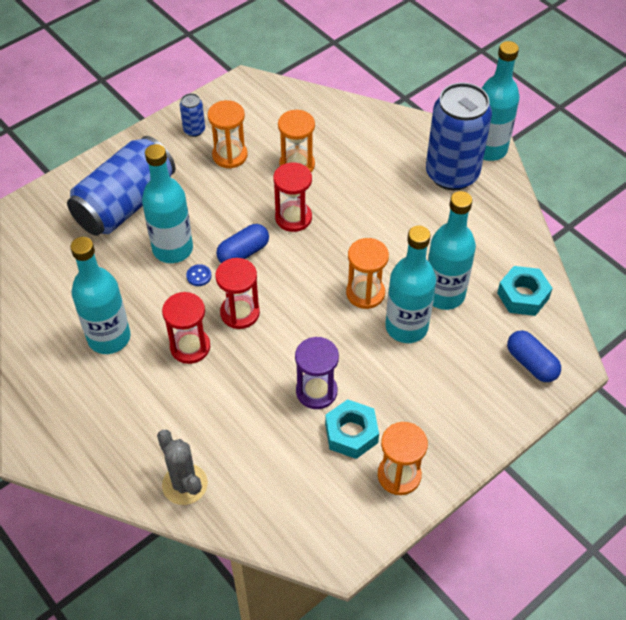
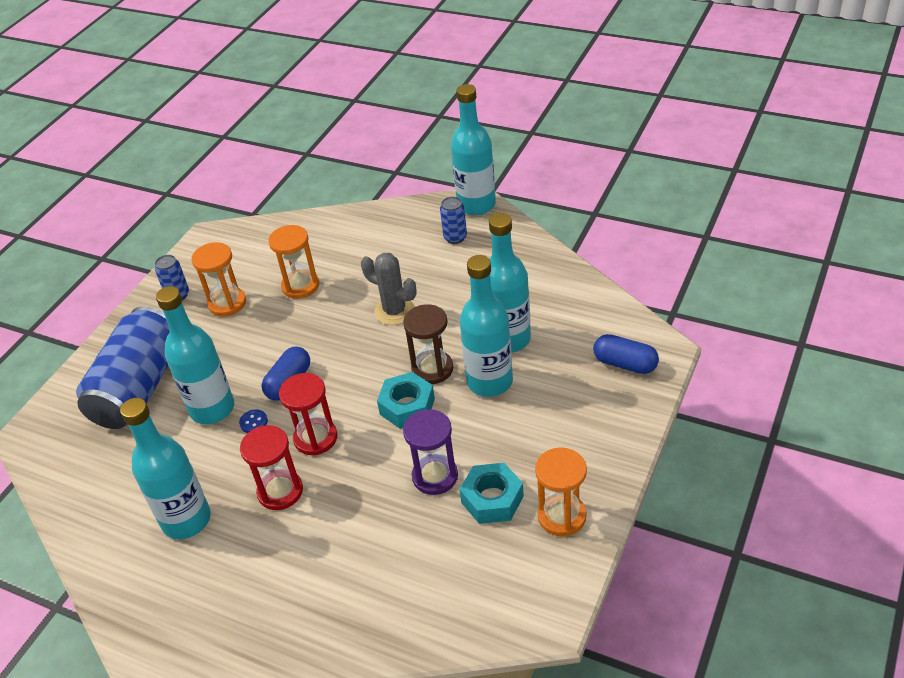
camera: 20 degrees left, 10 degrees down
(185, 484) = (346, 626): grey cactus -> grey cactus (394, 311)
(293, 218) = (323, 332): red hourglass -> none
(365, 293) = (432, 369): orange hourglass -> brown hourglass
(452, 174) = (455, 237): blue can -> blue can, size x0.42
(522, 296) = (582, 311): turquoise nut -> turquoise nut (407, 406)

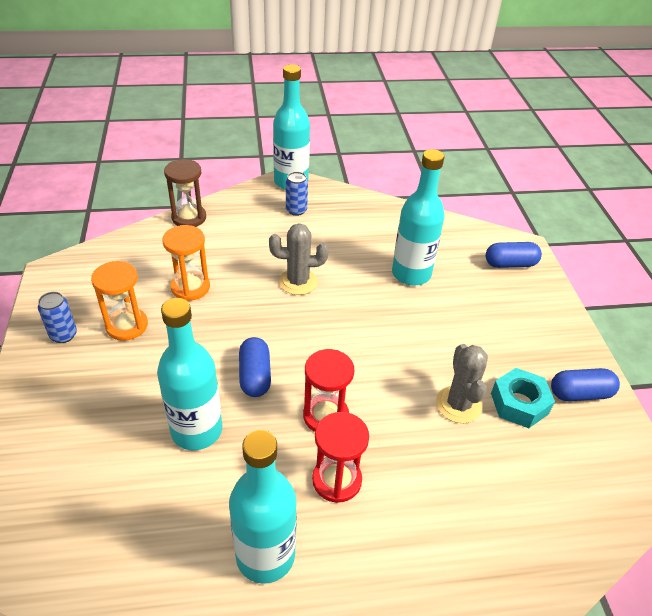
camera: 40 degrees left, 0 degrees up
(139, 388) = (93, 442): blue can -> none
(253, 422) = (252, 426): blue button -> none
(407, 406) = (381, 356): turquoise nut -> none
(432, 369) = (373, 317): brown hourglass -> brown hourglass (189, 217)
(435, 476) = (458, 404): purple hourglass -> grey cactus
(489, 382) = (428, 311): turquoise bottle -> none
(562, 516) = (580, 394): orange hourglass -> blue capsule

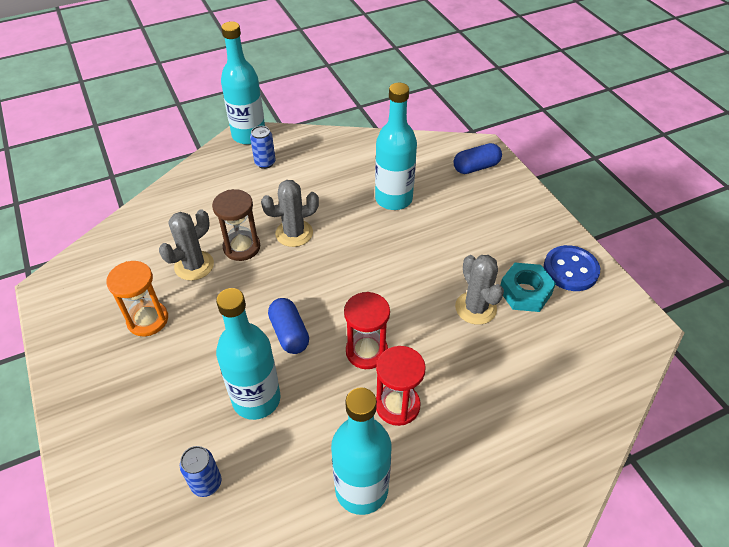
camera: 15 degrees left, 5 degrees up
(63, 335) = (88, 346): blue can -> blue can (206, 483)
(189, 217) = (163, 196): brown hourglass -> brown hourglass (242, 247)
(190, 287) = (194, 265): orange hourglass -> grey cactus
(580, 394) = (570, 270): blue capsule -> blue button

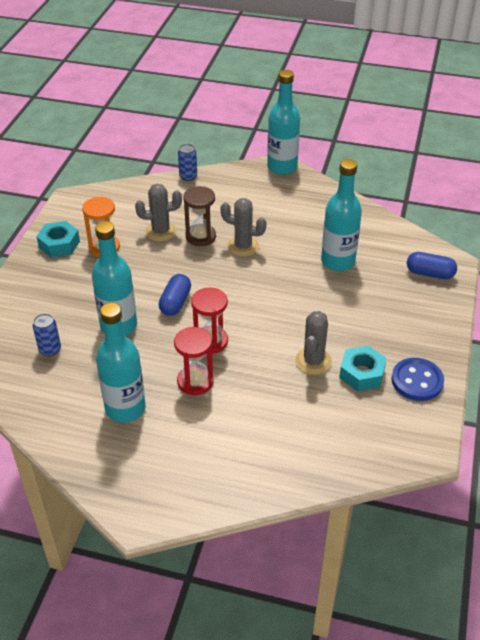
camera: 40 degrees right, 5 degrees down
(88, 348) = (59, 244): none -> turquoise nut
(265, 163) = (273, 191): blue can -> blue can (188, 176)

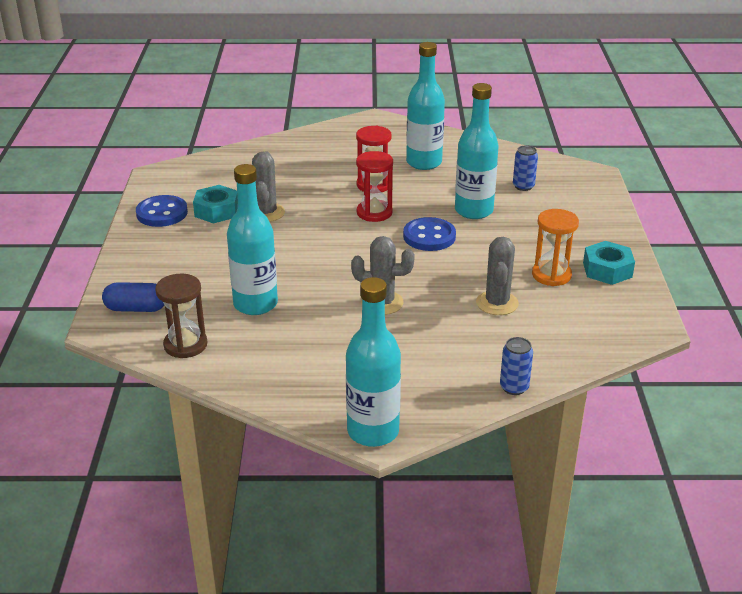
camera: 165 degrees right, 10 degrees down
(161, 231) = (497, 303): grey cactus -> grey cactus turned 60 degrees counterclockwise
(175, 303) = (429, 236): blue capsule -> blue button
(200, 236) = (442, 305): brown hourglass -> brown hourglass (185, 345)

